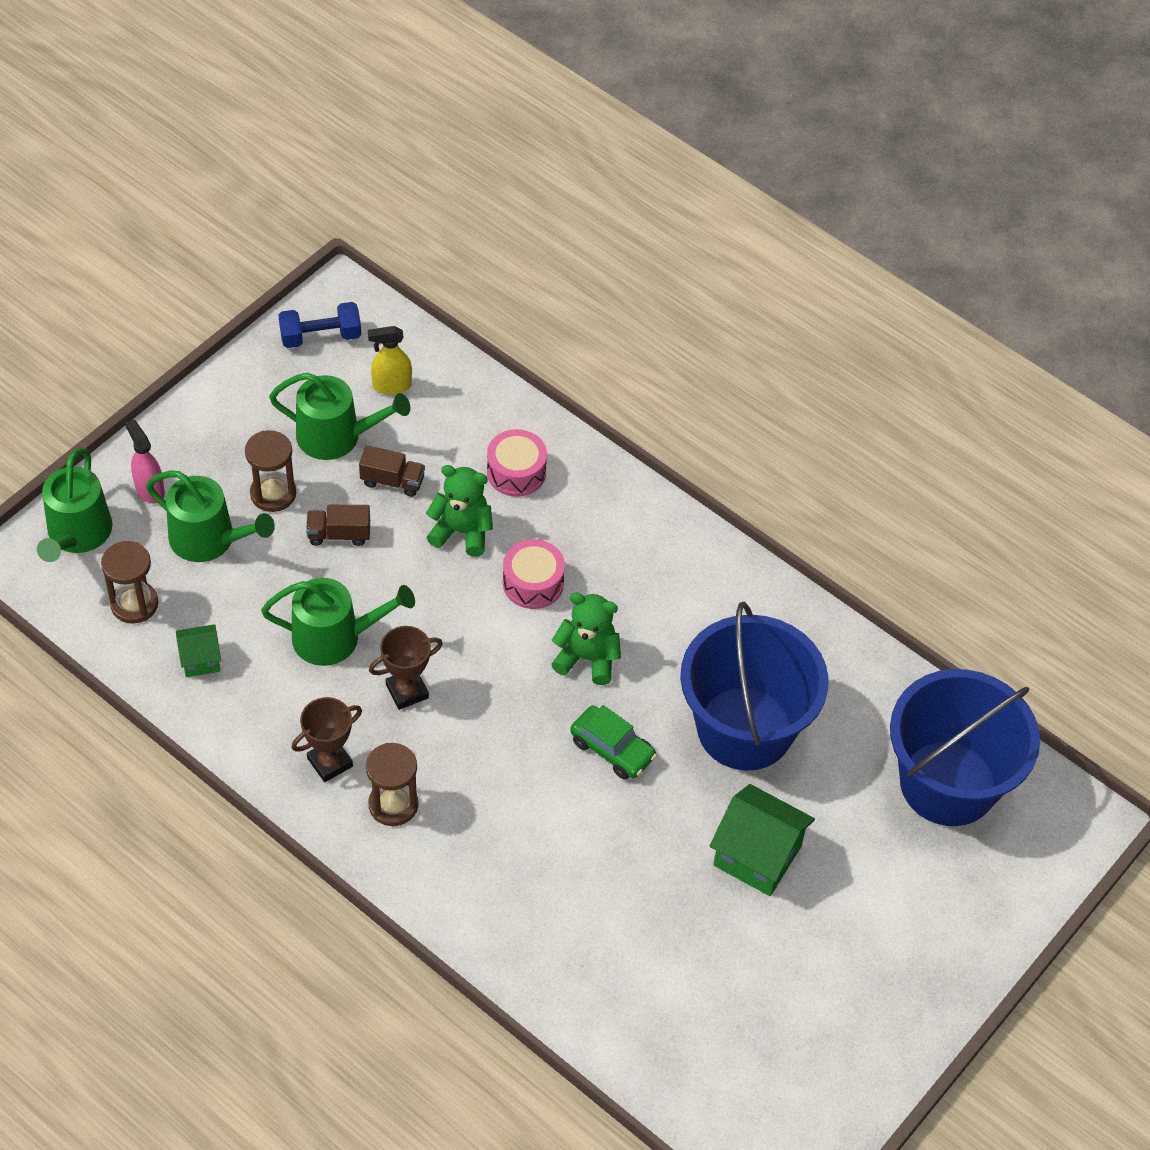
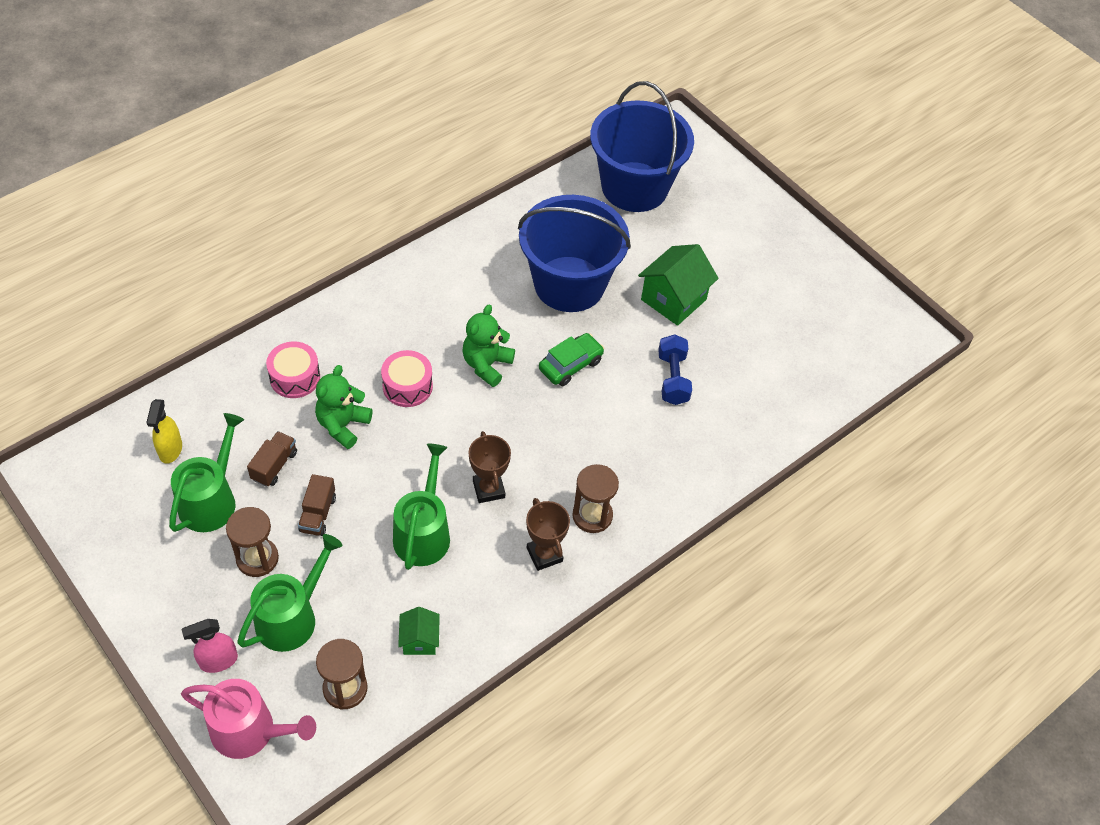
camera: 80 degrees left, 0 degrees up
(77, 534) = (250, 731): green watering can -> pink watering can
(320, 336) = (92, 495): blue dumbbell -> blue dumbbell (672, 378)

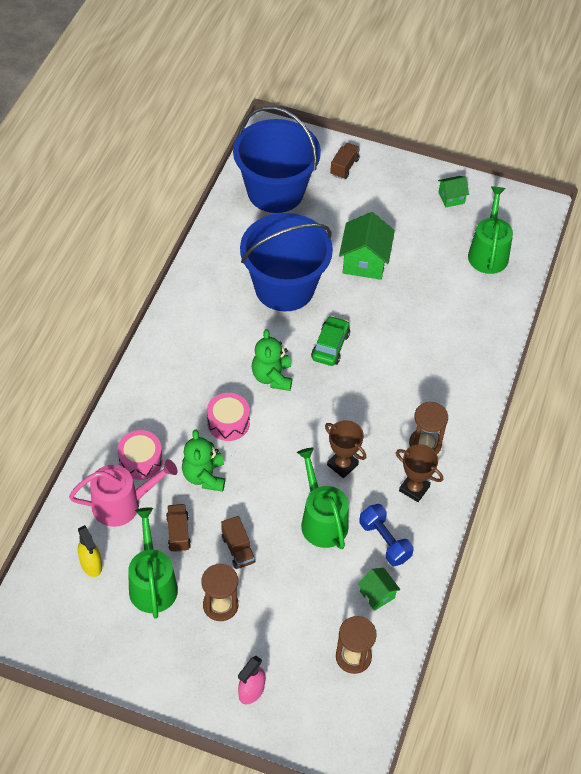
camera: 30 degrees left, 0 degrees up
(250, 731) = (312, 724): pink watering can -> pink watering can (122, 504)
(291, 617) = (278, 631): green watering can -> green watering can (488, 253)
(672, 378) = (406, 319): blue dumbbell -> blue dumbbell (384, 541)
(726, 196) = (344, 167): none -> brown truck
(820, 280) = (451, 198): none -> green house

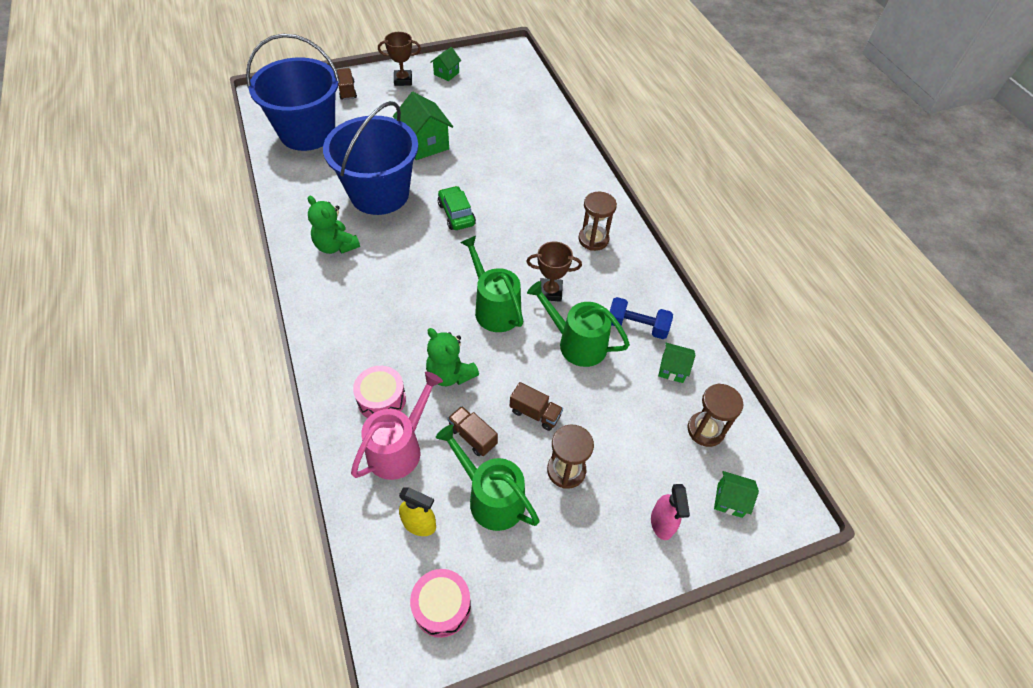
camera: 40 degrees left, 0 degrees up
(228, 423) = (430, 319): pink drum -> pink drum (442, 606)
(272, 377) = (432, 263): green teddy bear -> green teddy bear (336, 246)
(317, 716) = (730, 500): none -> green house
(414, 489) = (618, 275): brown trophy -> brown trophy (403, 80)
(488, 253) = (507, 94): green watering can -> green watering can (494, 308)

